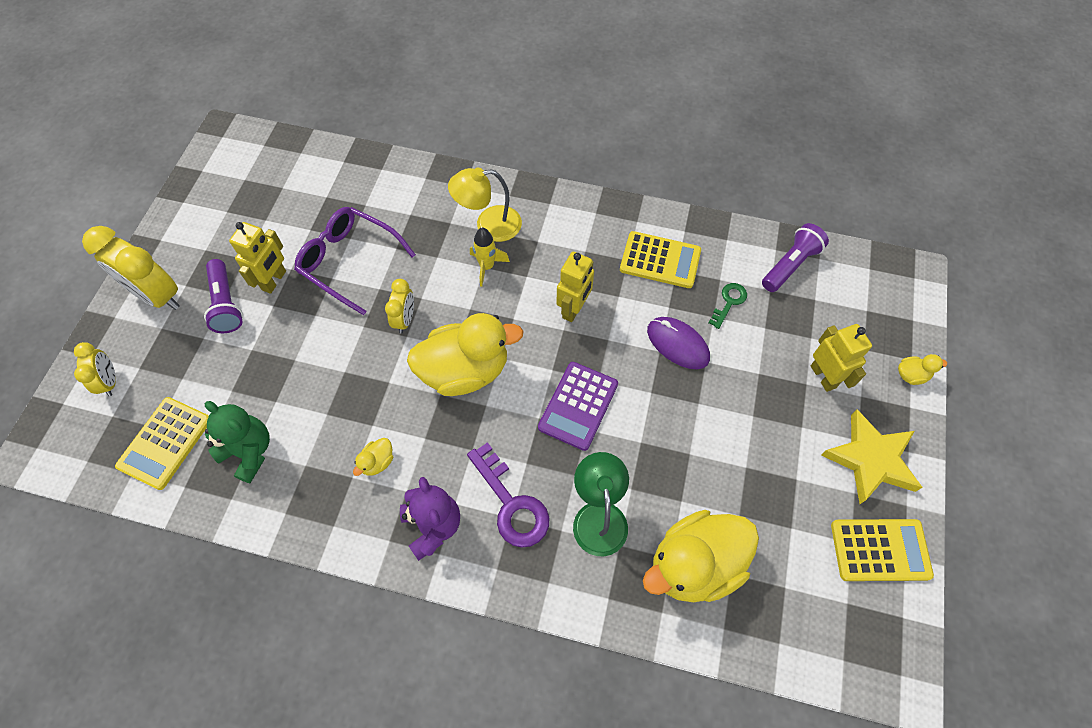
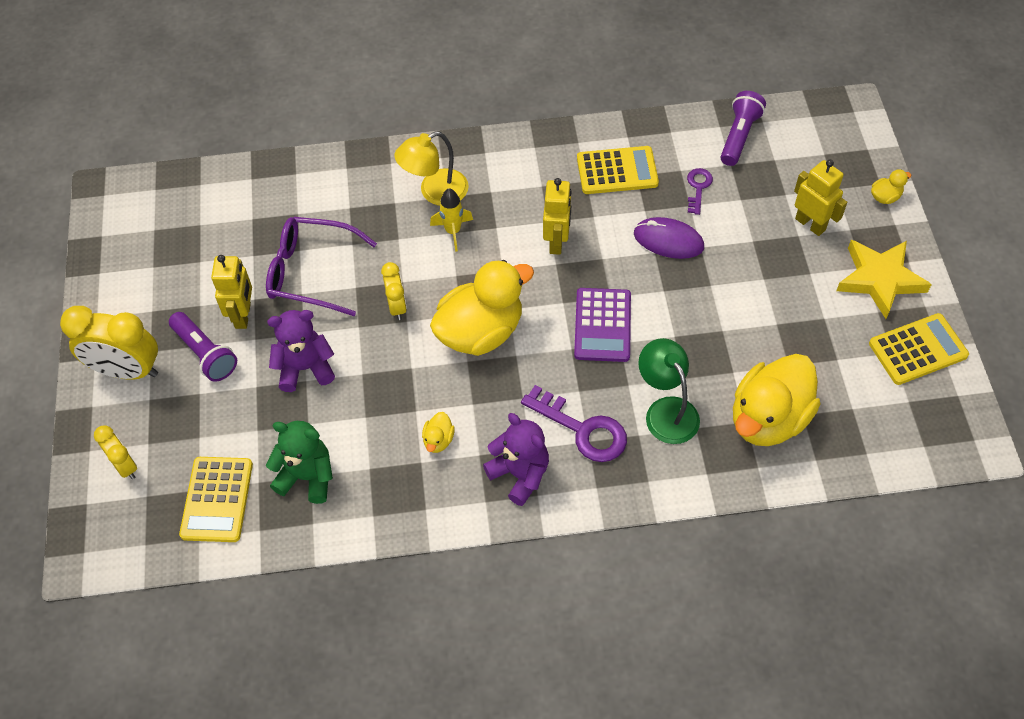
camera: 20 degrees left, 5 degrees down
(299, 348) = (305, 368): none -> purple teddy bear
(729, 302) = (698, 188): green key -> purple key

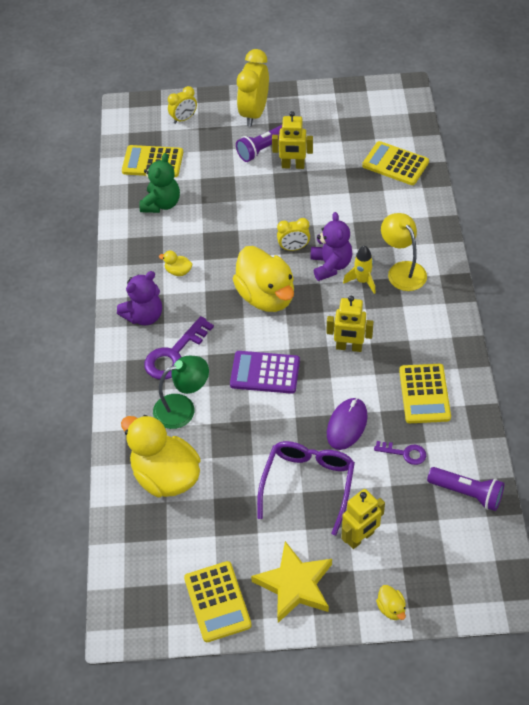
camera: 95 degrees right, 5 degrees down
(251, 201) = (395, 164): none -> yellow calculator
(305, 368) = (246, 199): purple teddy bear -> purple teddy bear (330, 265)
(312, 272) = (328, 200): purple glasses -> purple glasses (308, 485)

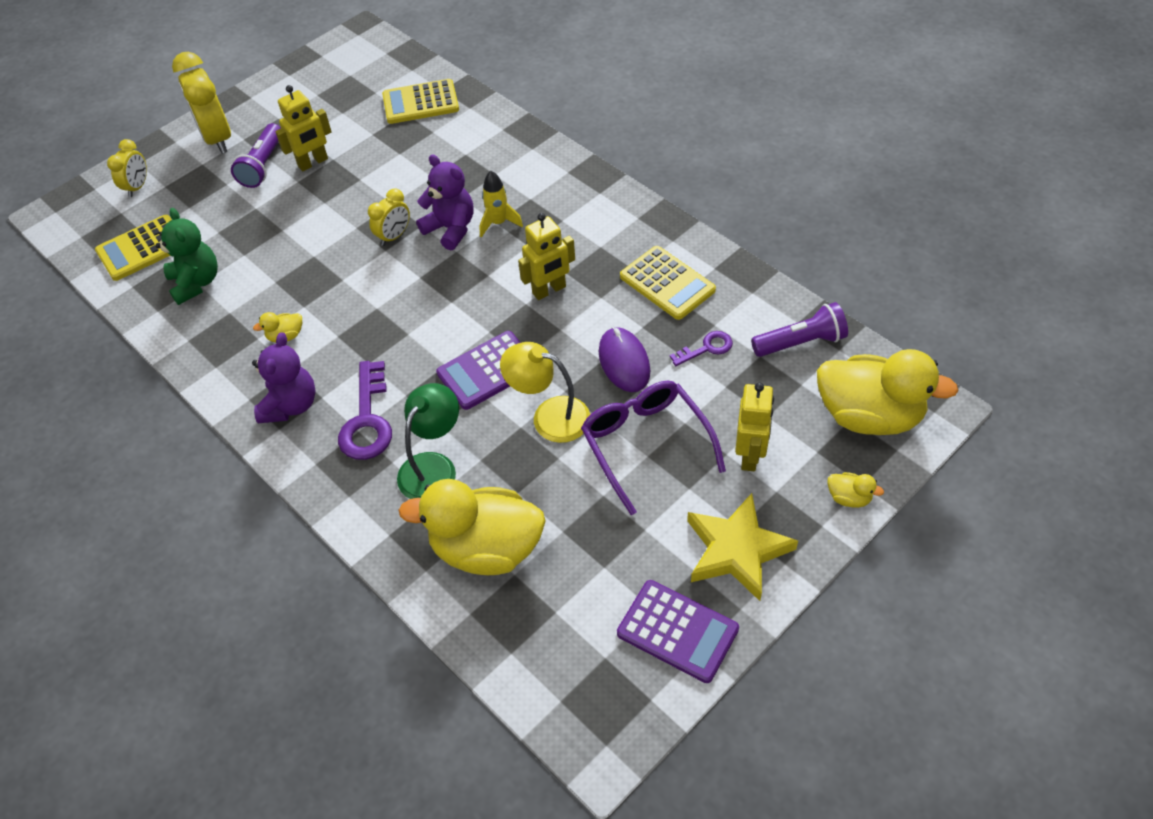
camera: 40 degrees left, 0 degrees up
(217, 602) = (677, 631): yellow calculator -> purple calculator
(266, 296) = (412, 298): yellow duck -> yellow duck (869, 416)
(402, 270) = (528, 189): yellow lamp -> yellow lamp (549, 416)

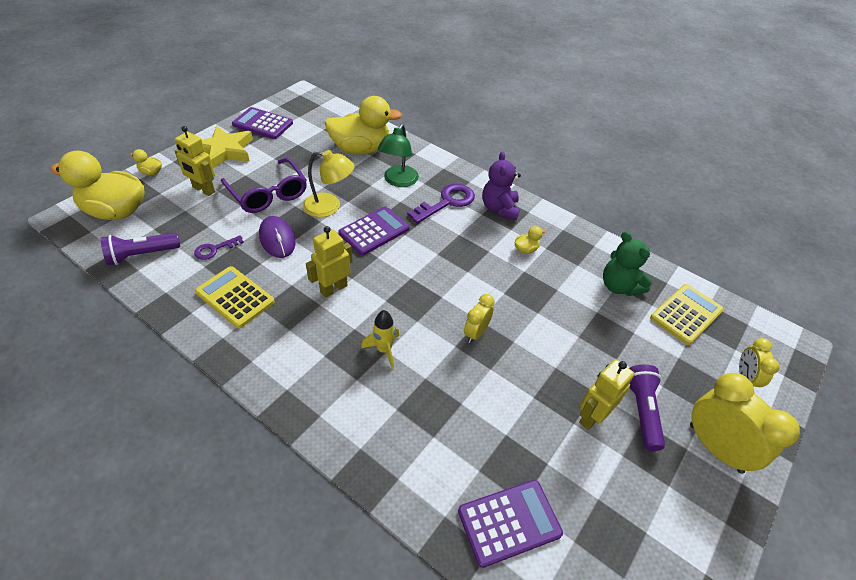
camera: 165 degrees right, 5 degrees down
(367, 420) = (447, 202): purple key -> purple key turned 60 degrees clockwise
(420, 103) = (509, 522): yellow calculator -> purple calculator
(451, 229) = (427, 342): purple teddy bear -> none
(750, 455) = (203, 190): yellow robot -> yellow robot turned 60 degrees counterclockwise

